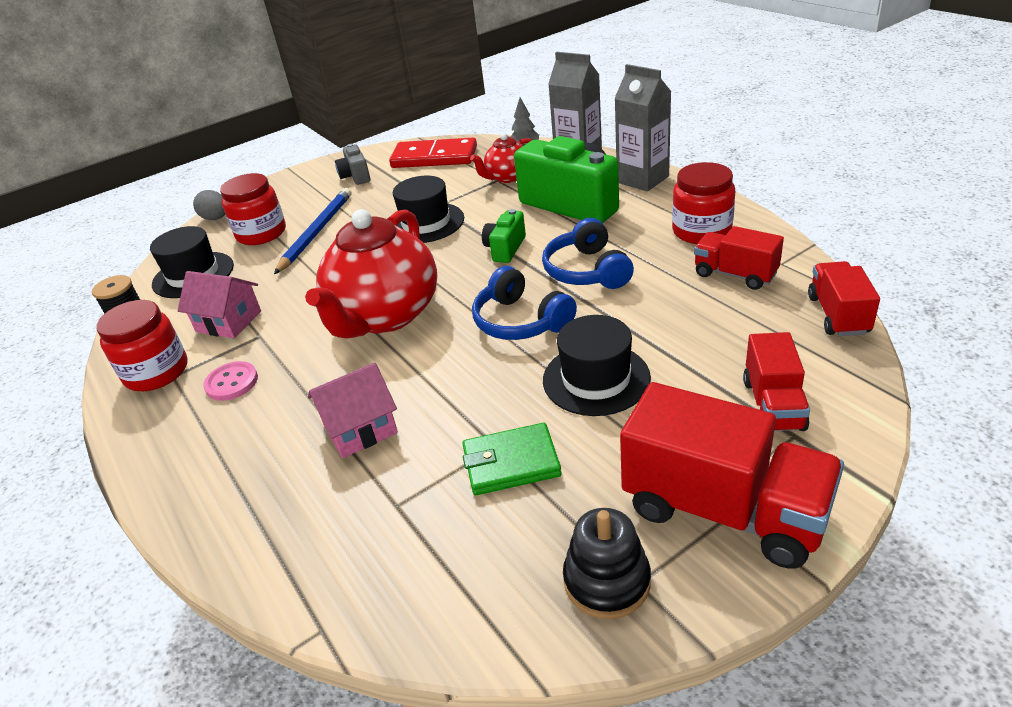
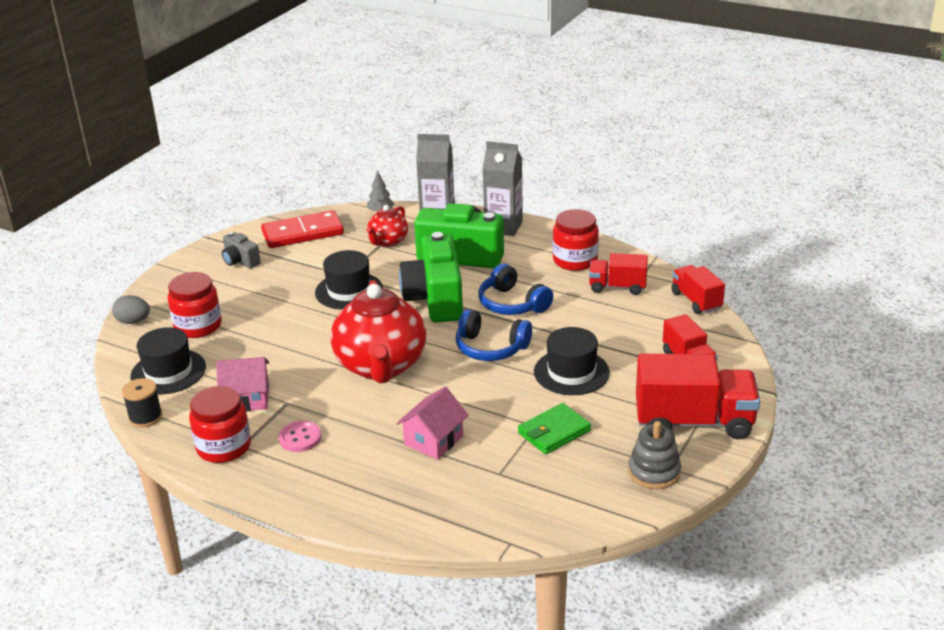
camera: 30 degrees left, 5 degrees down
(316, 232) = (253, 315): blue pencil -> none
(505, 248) = (435, 299): green camera -> green camera, size x2.06
(607, 581) = (654, 472): black stacking toy -> grey stacking toy

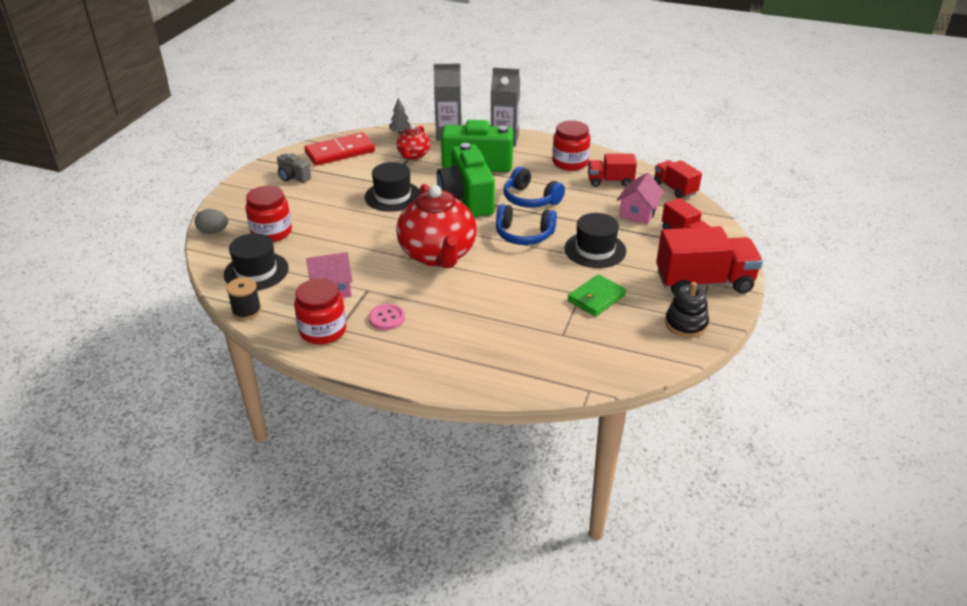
camera: 10 degrees left, 5 degrees up
(433, 440) = (500, 312): pink house -> pink house (638, 212)
(654, 472) = (686, 324): grey stacking toy -> black stacking toy

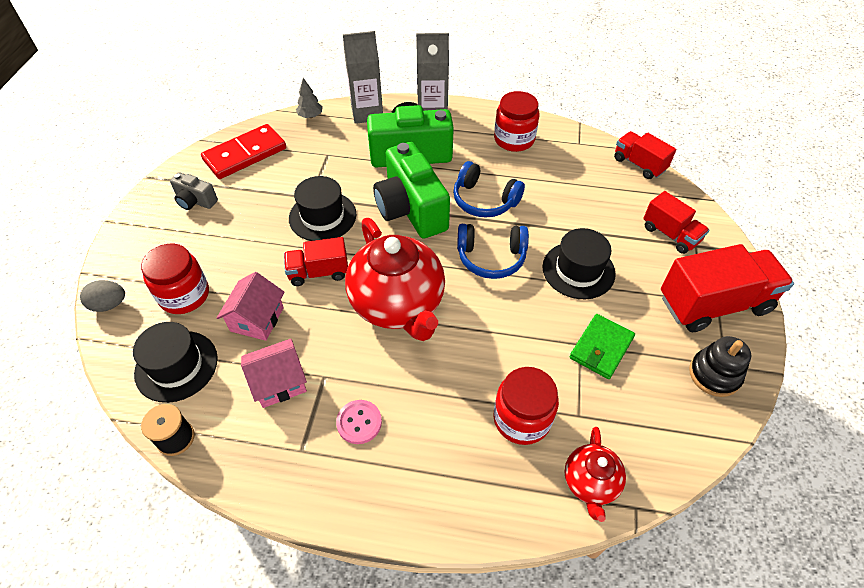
camera: 10 degrees left, 15 degrees up
(323, 330) = (282, 458): red jar -> red jar (521, 419)
(413, 155) = (333, 149): red teapot -> red teapot (590, 483)
(610, 181) = (566, 162): red truck -> red truck (319, 272)
(638, 212) = (610, 206): pink house -> pink house (257, 319)

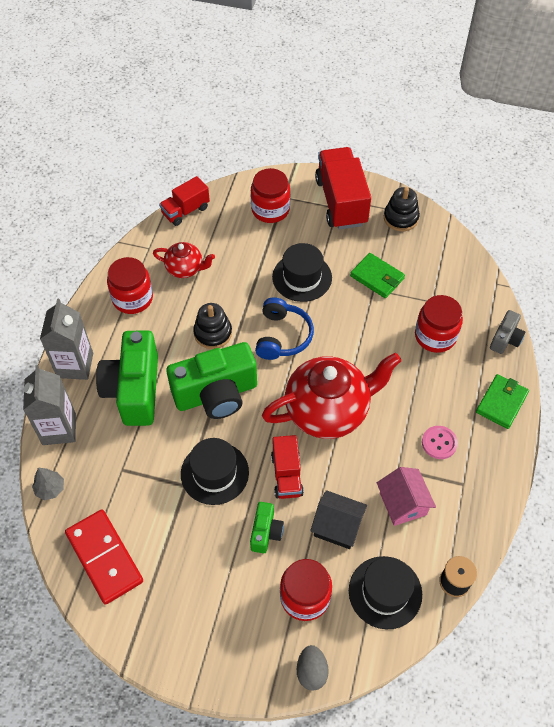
camera: 85 degrees left, 5 degrees up
(195, 201) = (173, 604): grey camera -> grey camera (505, 339)
(256, 260) = (266, 532): none -> green camera
(257, 319) = (337, 526): pink house -> black house
(424, 506) = (501, 403): none -> green wallet
(484, 200) = (213, 333): blue headphones -> black stacking toy
(590, 483) = (481, 304): red teapot -> red teapot (185, 268)
(670, 234) = (270, 209): red truck -> red jar

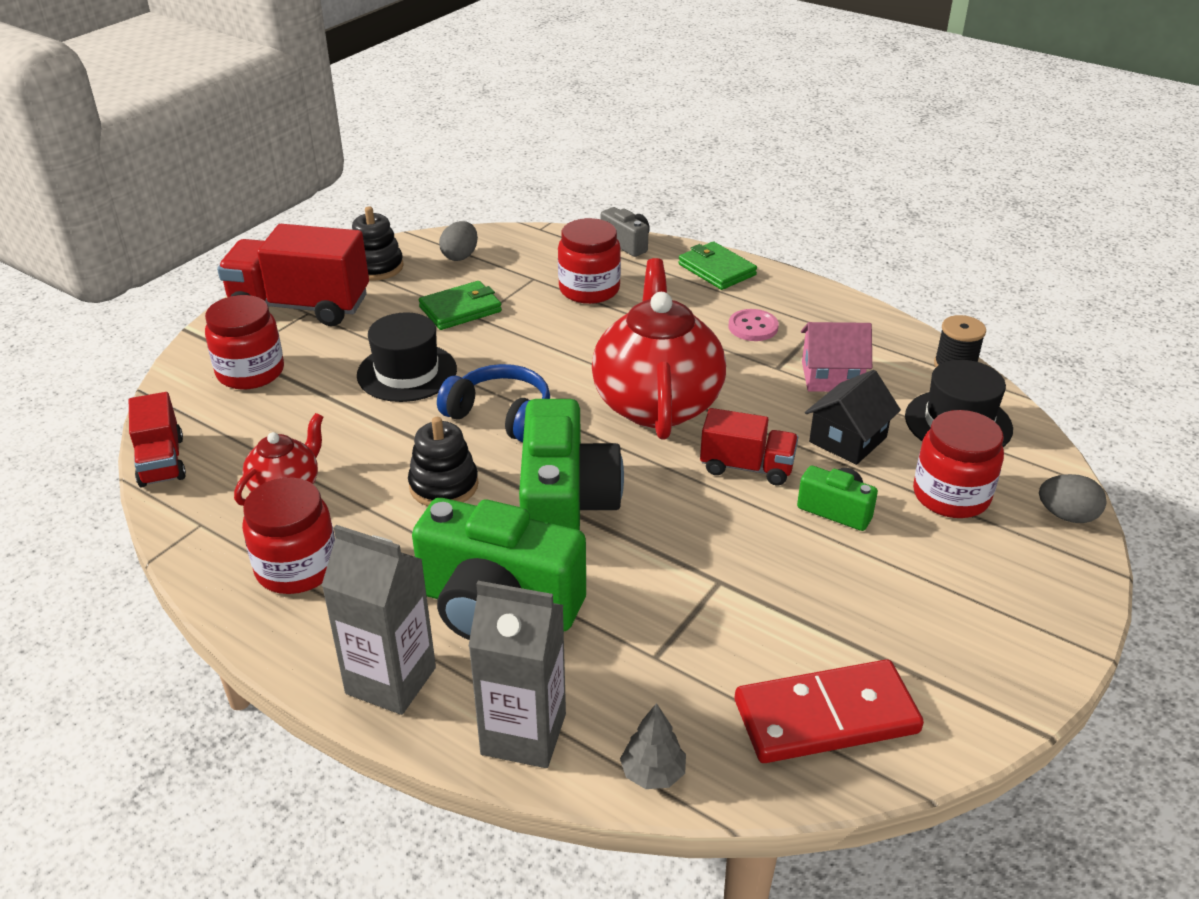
camera: 70 degrees left, 20 degrees down
(214, 473) = (711, 541): black hat -> none
(436, 254) = (460, 256): none -> grey egg

